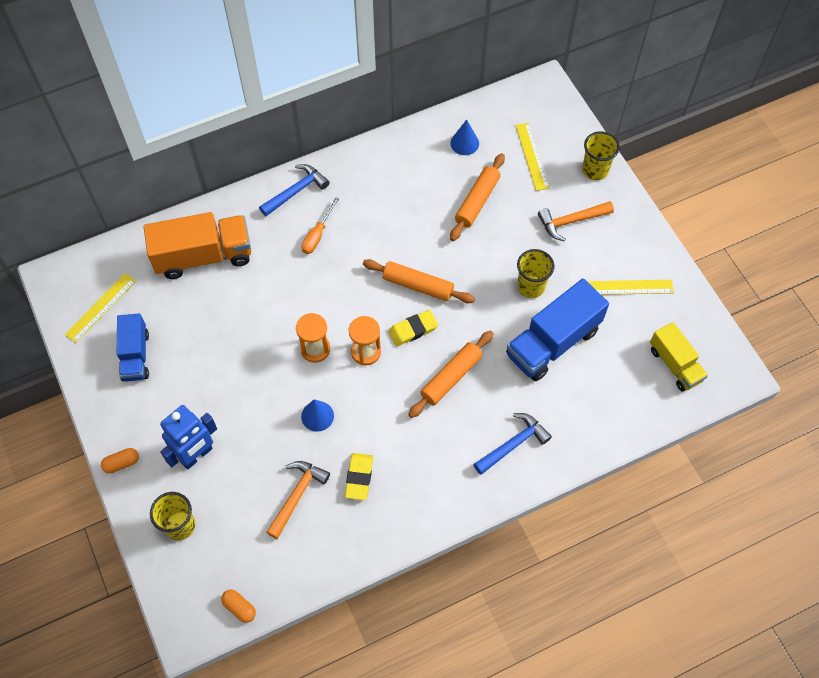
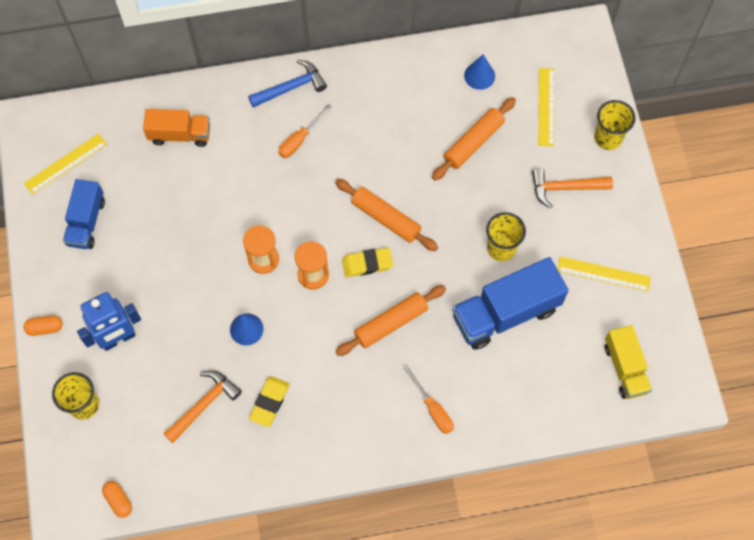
camera: 15 degrees right, 5 degrees up
(203, 256) = (180, 134): orange truck -> orange truck, size x0.62
(513, 444) = (432, 409): blue hammer -> orange screwdriver

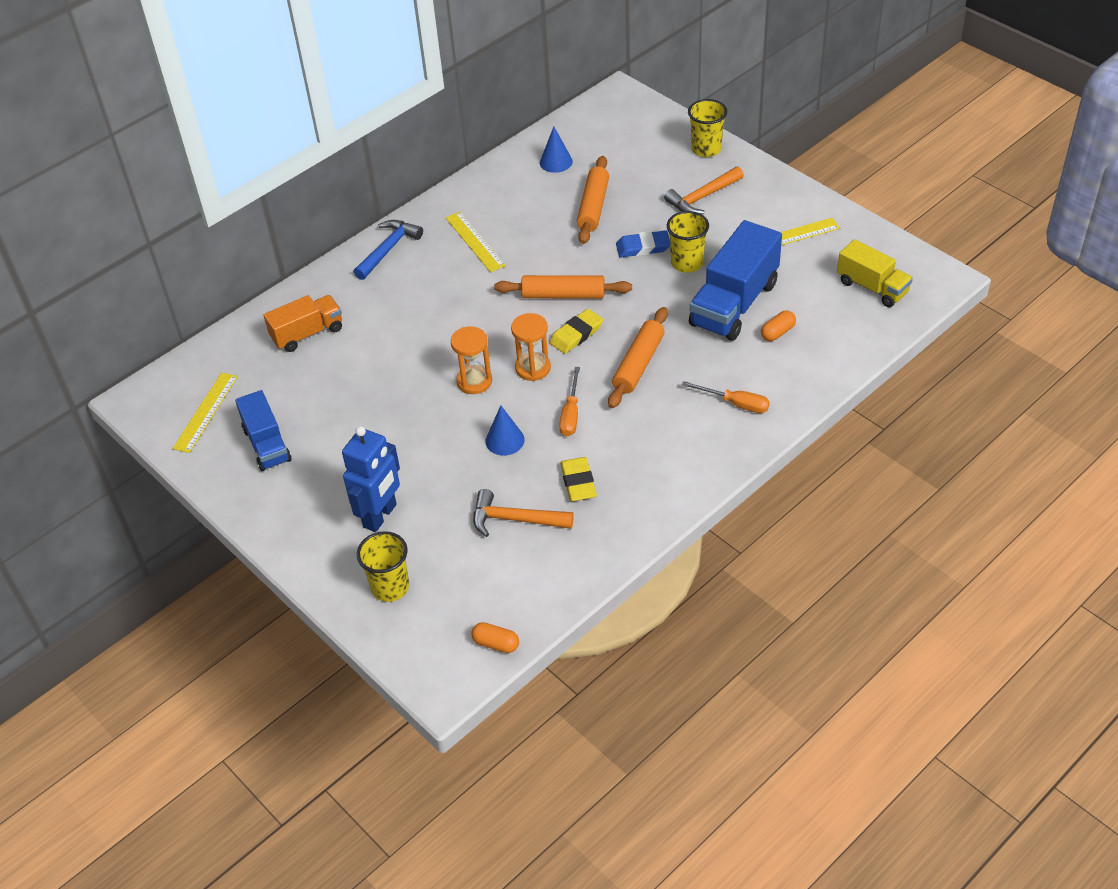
camera: 30 degrees left, 20 degrees down
(45, 328) = (294, 549): orange capsule -> orange capsule (777, 332)
(204, 405) = (515, 519): orange hammer -> orange hammer turned 90 degrees counterclockwise
(299, 139) = (430, 281): orange screwdriver -> orange screwdriver (571, 414)
(480, 210) = (643, 247): none -> blue eraser
(546, 107) = (634, 154): yellow ruler -> yellow ruler (475, 241)

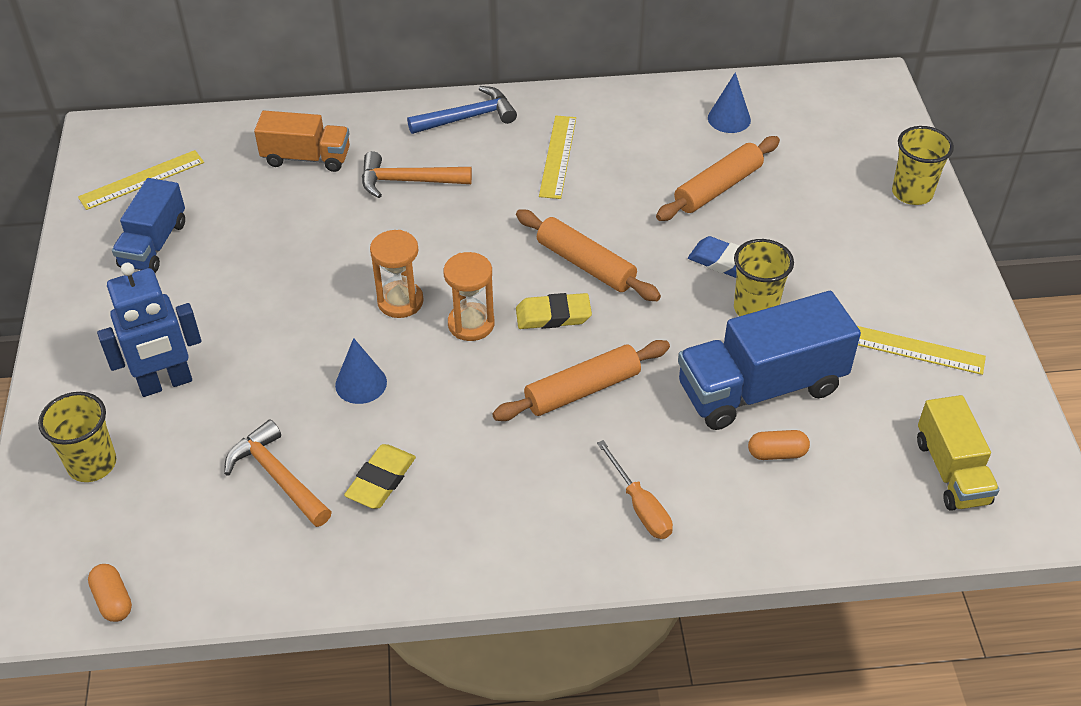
camera: 35 degrees right, 0 degrees up
(571, 414) = (455, 399): orange screwdriver -> none
(702, 197) = (851, 244): orange hammer -> orange hammer (408, 181)

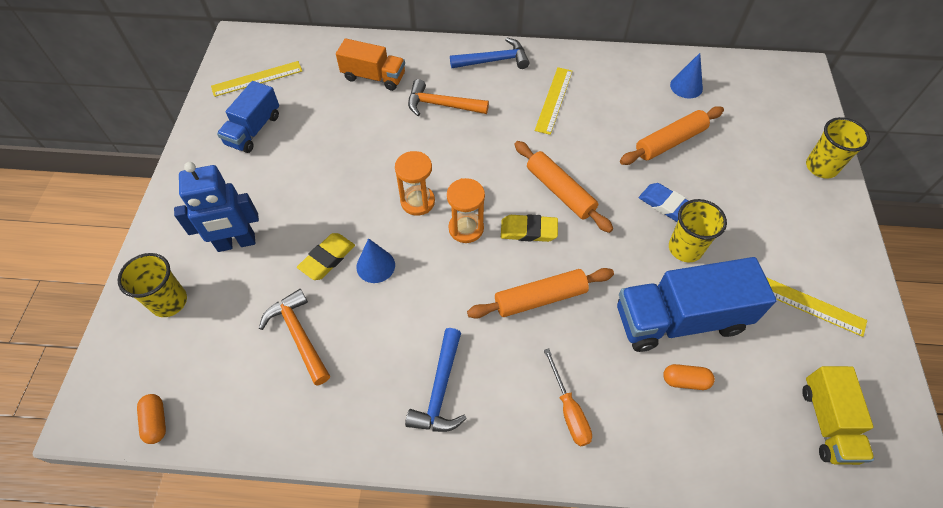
camera: 10 degrees right, 10 degrees up
(381, 480) = (374, 351): yellow eraser -> yellow eraser (327, 258)
(475, 509) = (440, 390): none -> blue hammer

